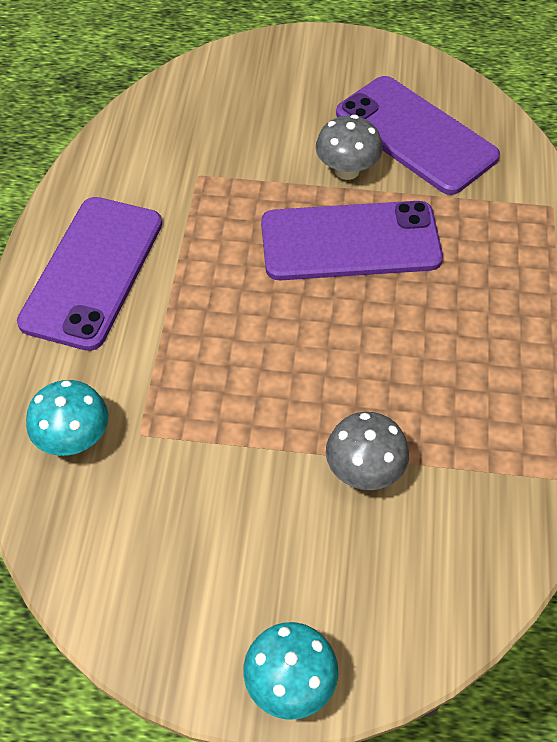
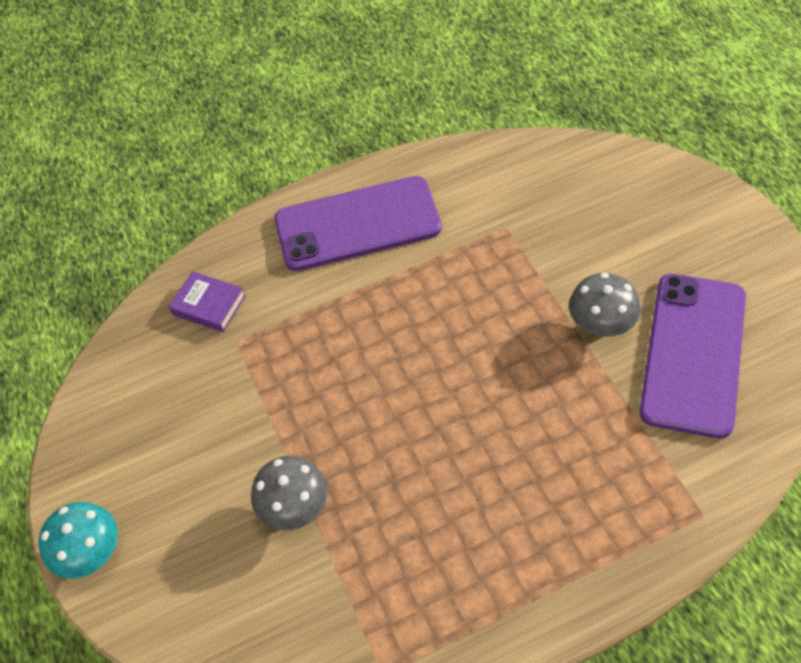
camera: 65 degrees right, 0 degrees up
(74, 438) = (209, 305): turquoise mushroom -> purple book
(350, 242) = (520, 372): purple phone -> none

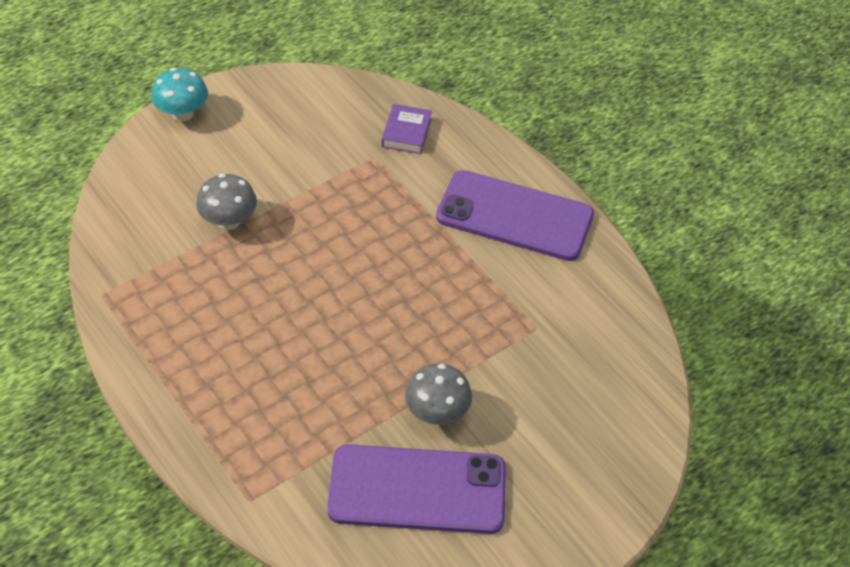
camera: 70 degrees right, 5 degrees down
(357, 224) = (514, 216): purple phone -> purple phone turned 45 degrees counterclockwise

